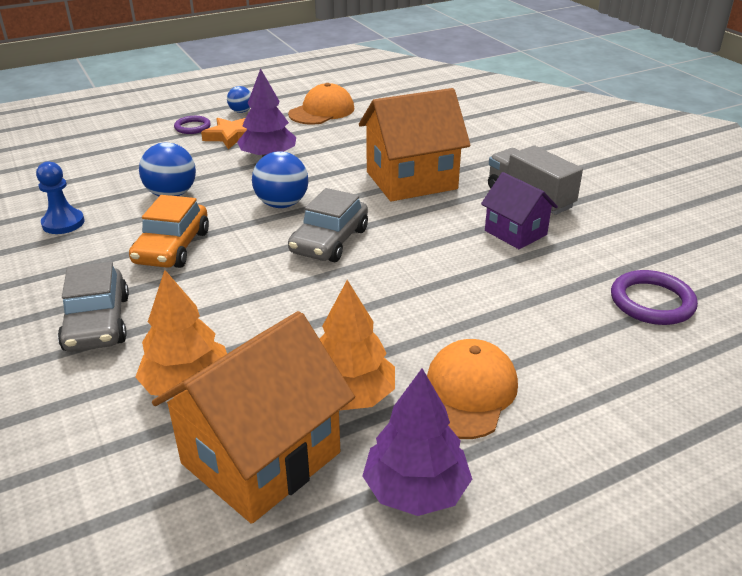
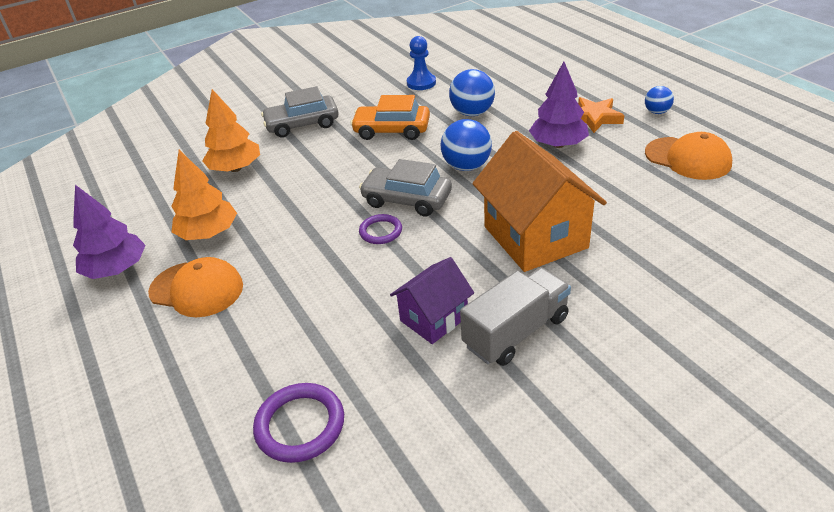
camera: 90 degrees right, 5 degrees up
(192, 127) = (605, 95): purple ring -> purple ring (380, 231)
(261, 458) = (165, 206): orange house -> none

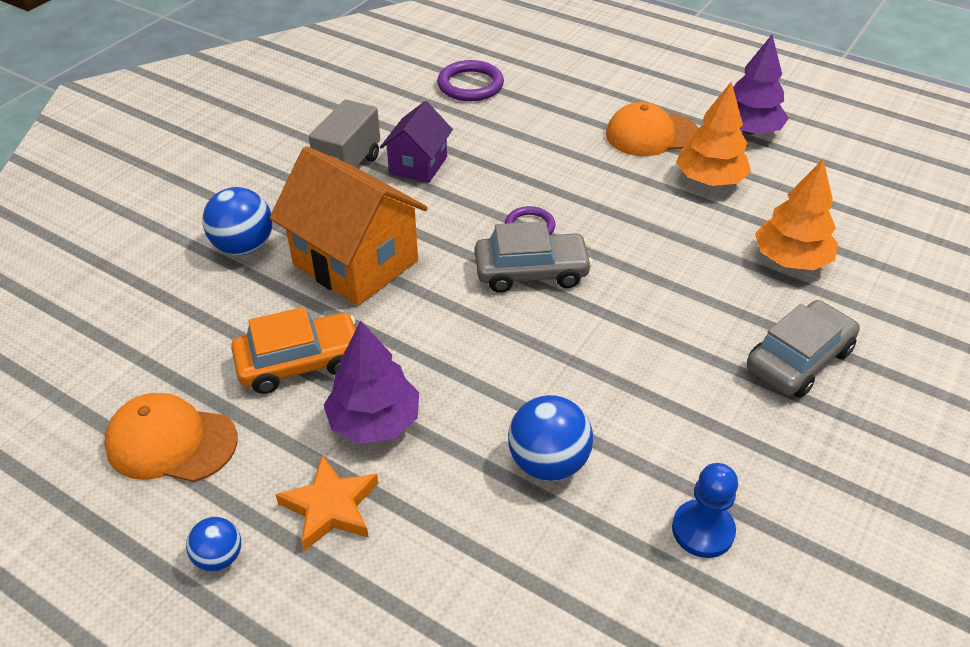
camera: 150 degrees right, 5 degrees up
(392, 130) = (648, 384): orange car -> orange car (300, 362)
(466, 166) = (489, 342): blue ball -> blue ball (244, 246)

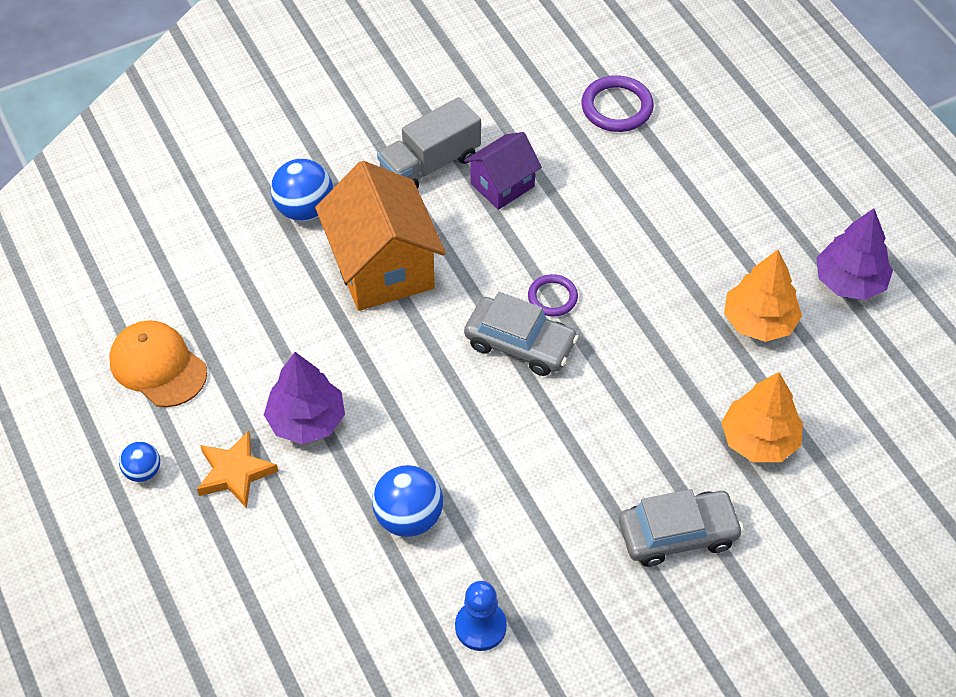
camera: 30 degrees right, 10 degrees up
(300, 362) = (284, 342): orange car -> none
(651, 135) = (747, 244): orange cap -> none

